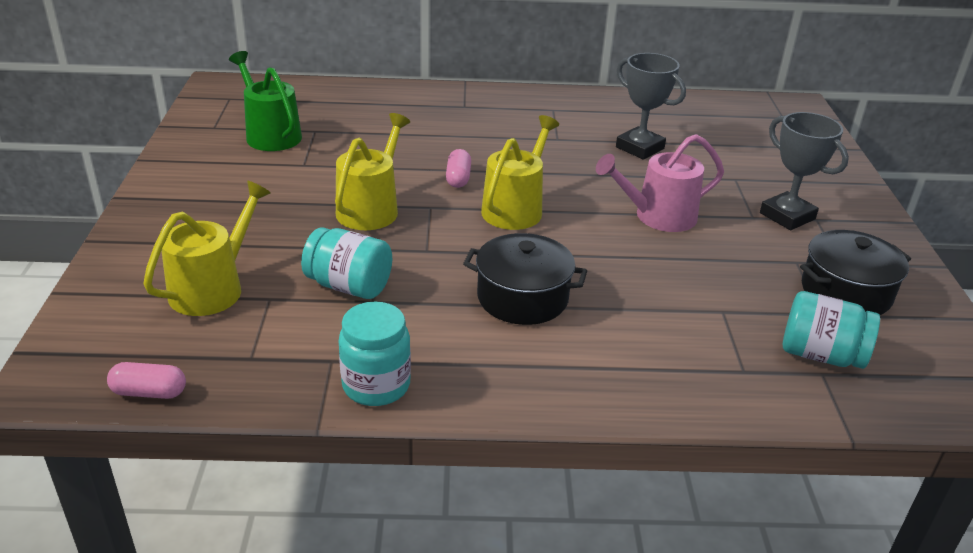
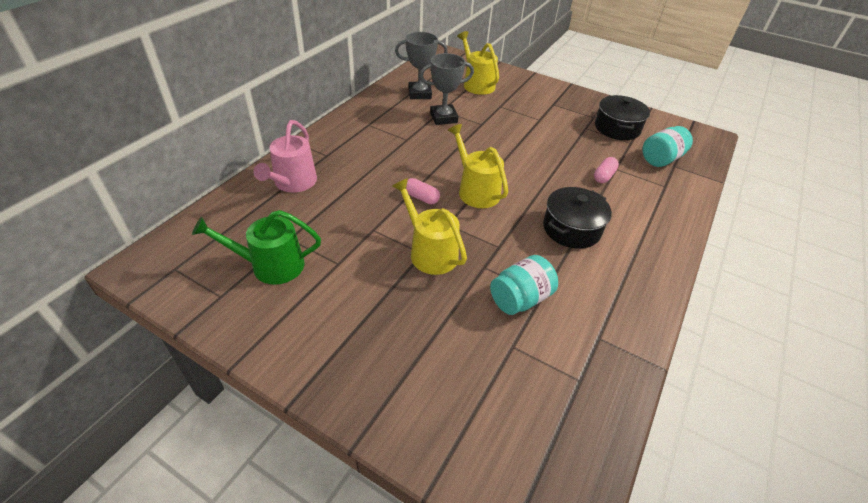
camera: 60 degrees left, 10 degrees up
(149, 392) = (599, 456): pink capsule -> pink capsule (603, 176)
(212, 288) = (482, 376): yellow watering can -> yellow watering can (477, 84)
(376, 385) = (632, 325): turquoise jar -> none
(658, 216) = (520, 146): pink watering can -> pink watering can (293, 183)
(787, 216) = (545, 110): grey trophy -> grey trophy (420, 93)

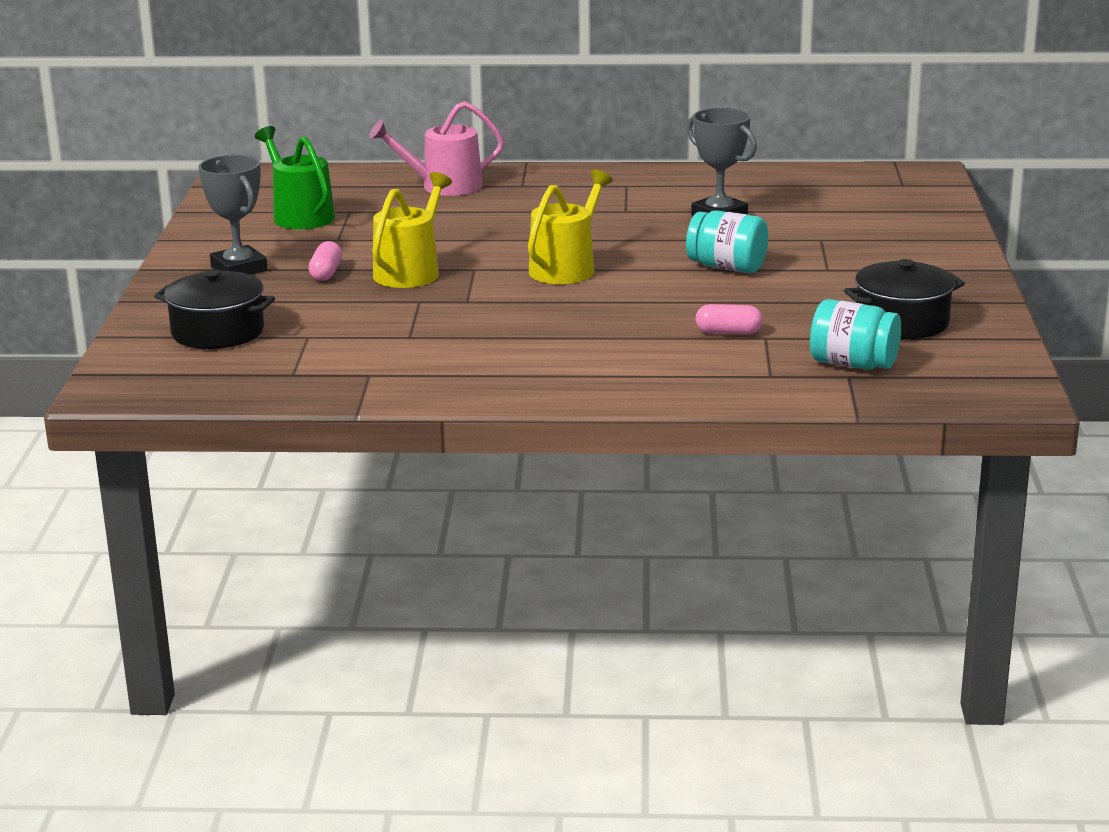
camera: 65 degrees right, 20 degrees down
(420, 93) = (762, 189): grey trophy -> grey trophy (239, 269)
(421, 198) = (507, 246): pink capsule -> pink capsule (326, 273)
(477, 84) = (864, 213): yellow watering can -> none
(520, 299) = (386, 327): turquoise jar -> turquoise jar (727, 267)
(571, 229) = (561, 331): black pot -> black pot (218, 332)

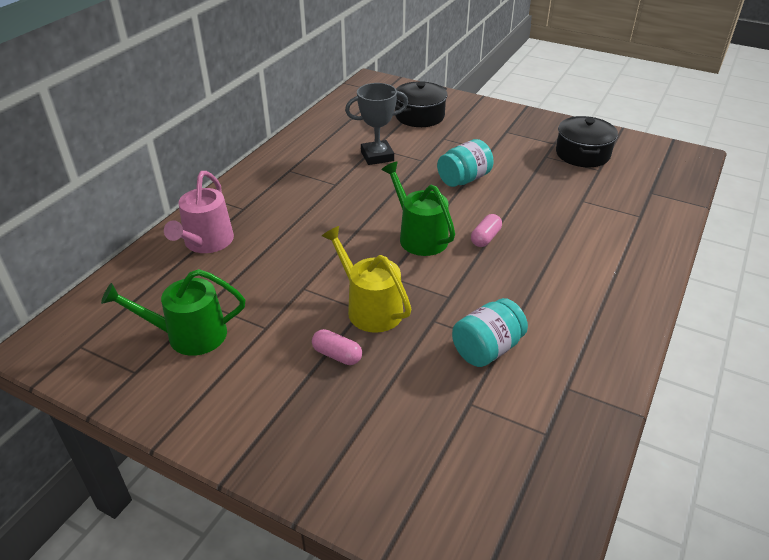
camera: 65 degrees left, 15 degrees up
(218, 332) = (426, 461): black pot -> black pot (419, 116)
(239, 269) = (283, 408): grey trophy -> none
(566, 268) = (419, 236): yellow watering can -> green watering can
(728, 332) = (568, 210): pink capsule -> pink capsule (485, 238)
(853, 364) = (635, 186): turquoise jar -> turquoise jar (487, 349)

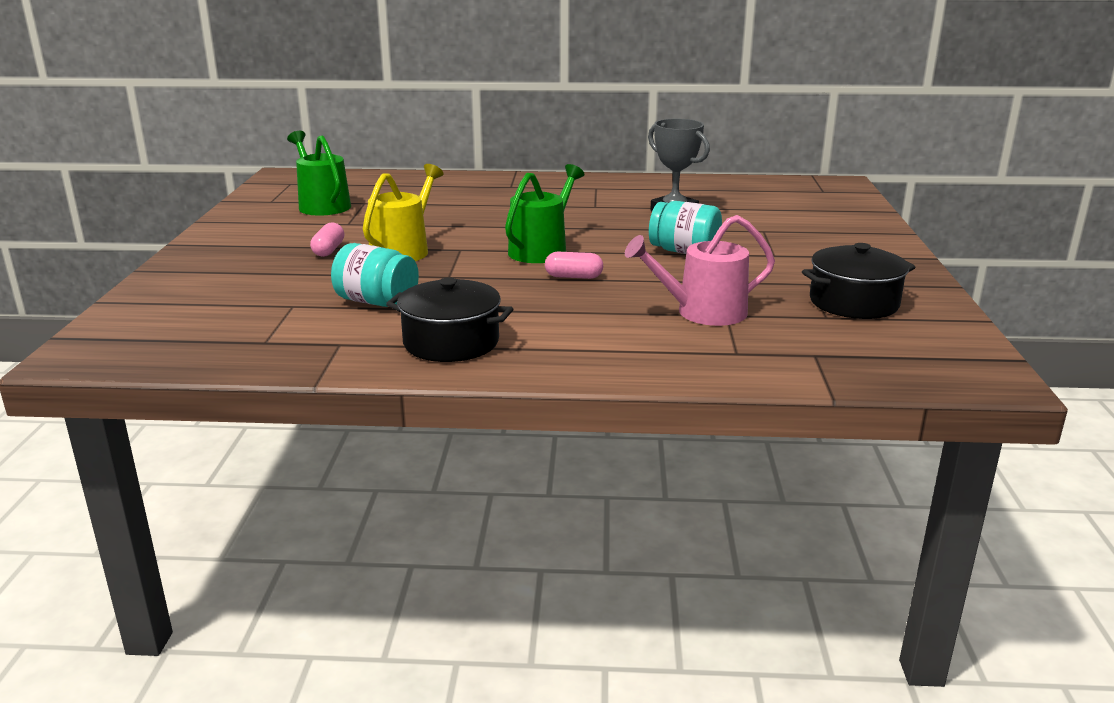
camera: 65 degrees right, 15 degrees down
(206, 242) = (447, 186): pink watering can -> pink watering can (703, 312)
(419, 116) = (796, 213): black pot -> black pot (451, 342)

